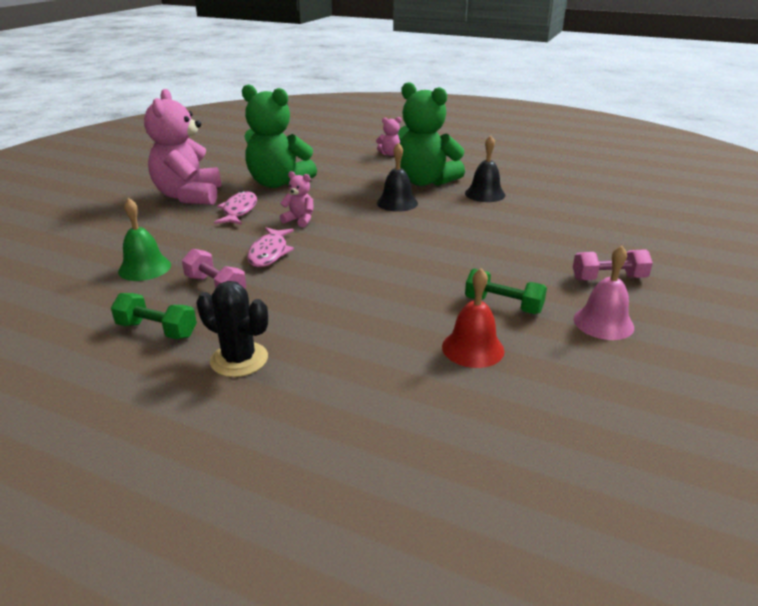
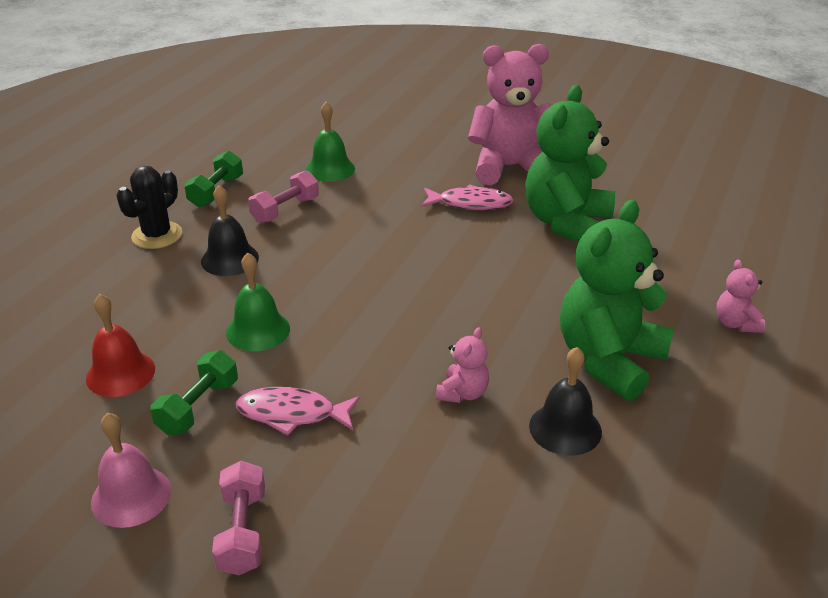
camera: 90 degrees right, 5 degrees up
(269, 253) = (355, 233): pink fish -> pink fish (292, 414)
(299, 220) = (444, 247): pink teddy bear -> pink teddy bear (463, 393)
(397, 203) = (511, 328): black bell -> black bell (230, 259)
(406, 287) = (258, 330): none -> green bell

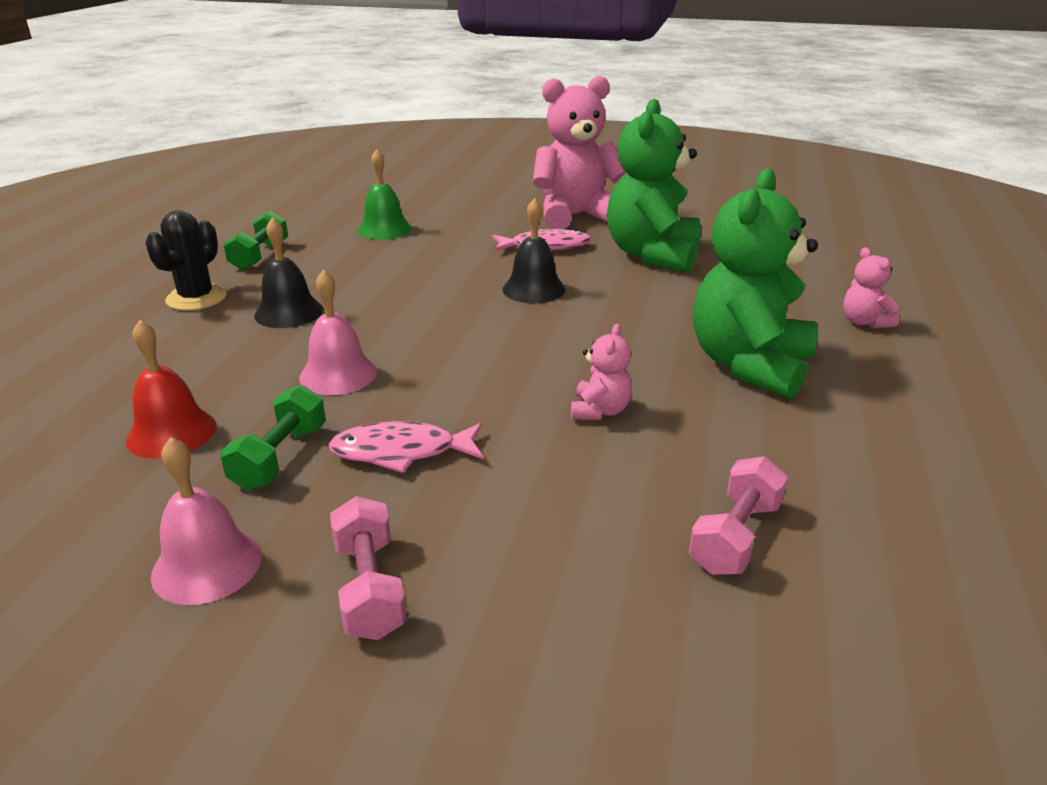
camera: 10 degrees left, 5 degrees down
(258, 330) = (338, 374): green bell -> pink bell
(285, 210) = (343, 266): pink dumbbell -> pink dumbbell (735, 536)
(565, 428) = (730, 432): black bell -> black bell (533, 289)

